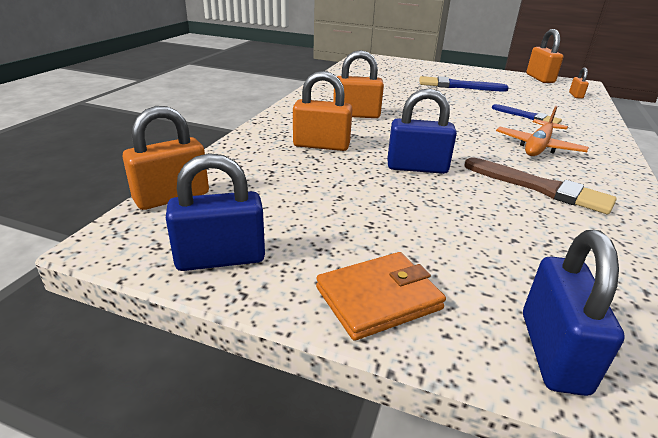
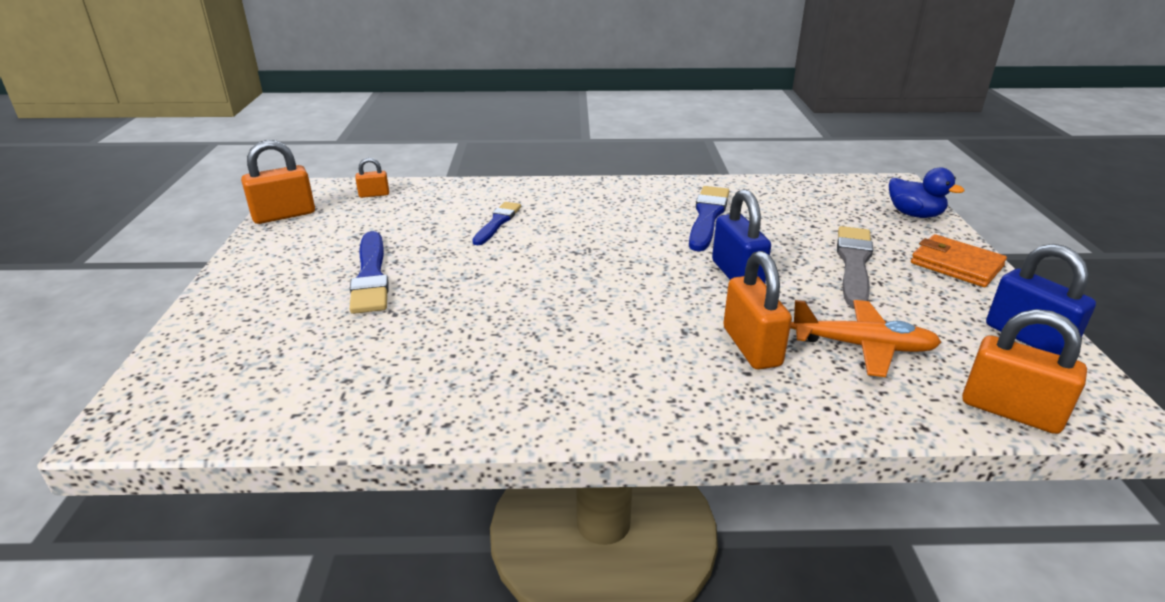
camera: 110 degrees left, 0 degrees up
(356, 115) = (605, 344): orange padlock -> none
(413, 227) = (854, 263): none -> grey brush
(538, 146) = (602, 217): orange plane -> orange plane (862, 346)
(540, 188) = (707, 216): brown brush -> blue brush
(553, 352) = (914, 214): blue padlock -> blue duck

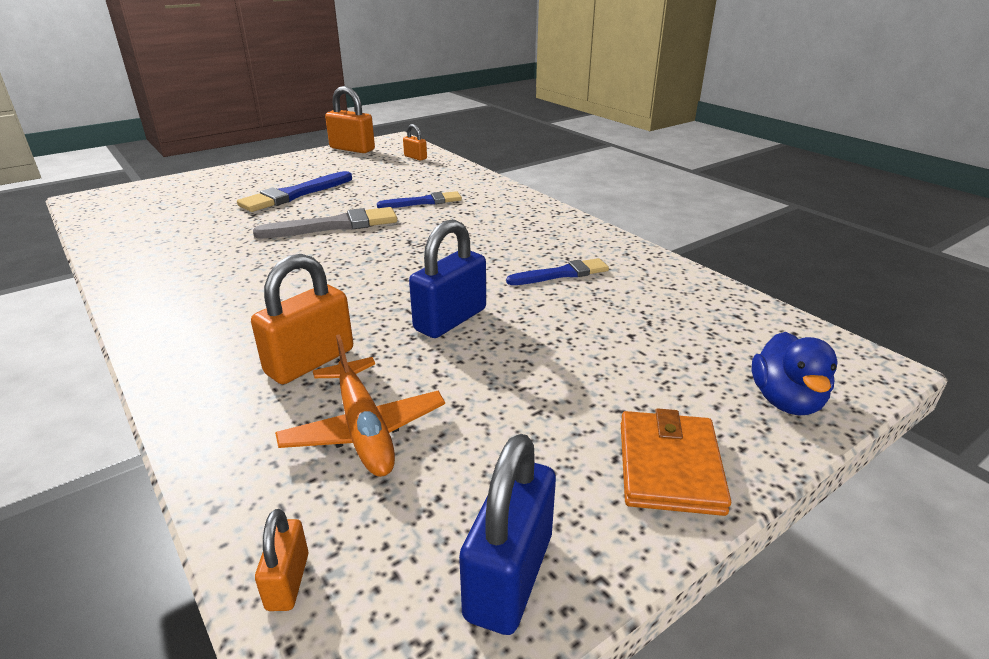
camera: 55 degrees right, 0 degrees up
(707, 216) = (562, 274): blue brush -> blue brush, size x0.66
(854, 263) = (565, 382): grey brush -> grey brush (334, 226)
(1010, 411) = (288, 581): orange padlock -> orange padlock, size x0.53

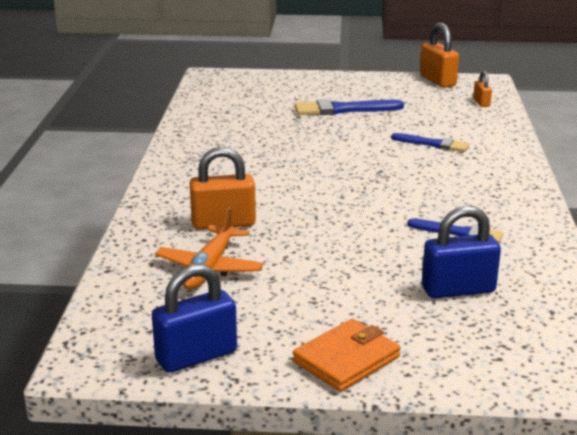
camera: 40 degrees right, 5 degrees down
(288, 581) = (106, 310): orange padlock -> none
(334, 226) = (342, 143): grey brush -> none
(450, 319) = (334, 232): blue padlock -> blue padlock (458, 290)
(786, 401) = (485, 368): blue duck -> none

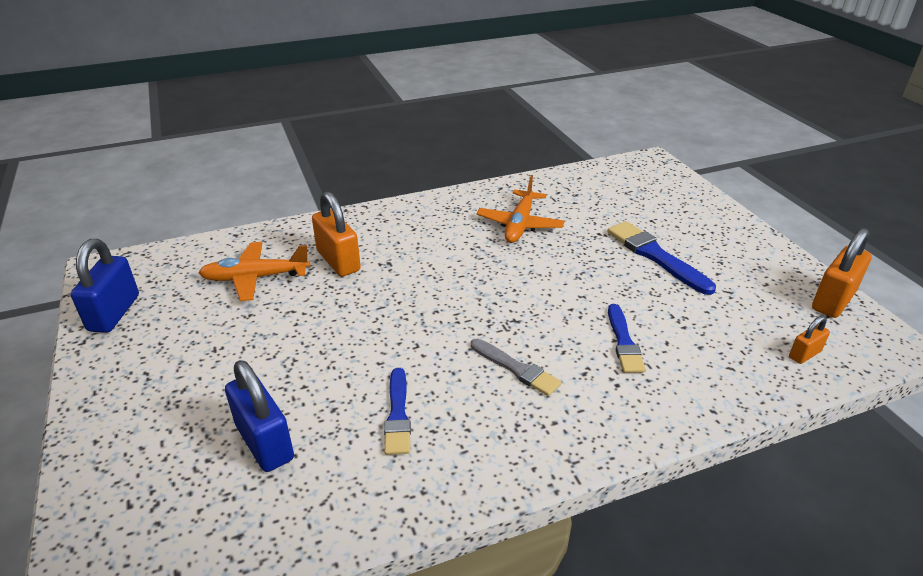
camera: 65 degrees right, 10 degrees up
(196, 356) = (114, 313): blue padlock -> blue padlock turned 60 degrees clockwise
(249, 140) = (520, 224): none -> orange plane
(346, 359) = (116, 395): orange wallet -> none
(436, 183) = (516, 369): none -> grey brush

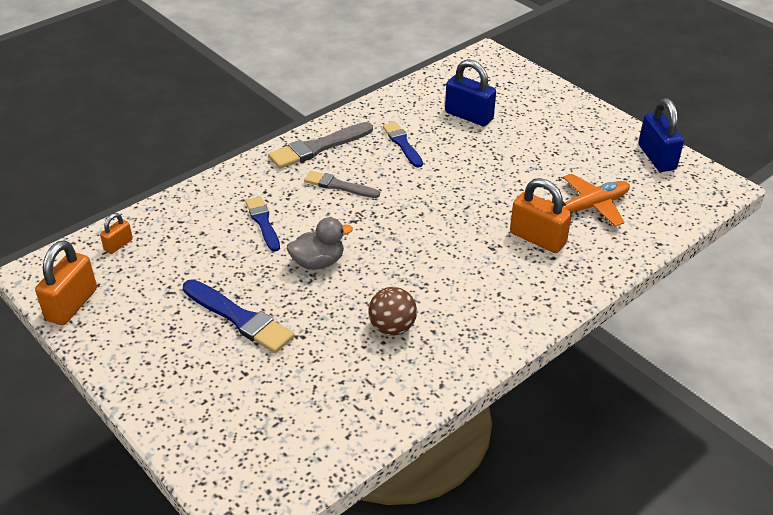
camera: 160 degrees right, 5 degrees up
(520, 224) = (392, 327): orange plane -> brown ball
(524, 441) = (318, 147): none -> grey brush
(569, 286) = (318, 262): none -> grey duck

